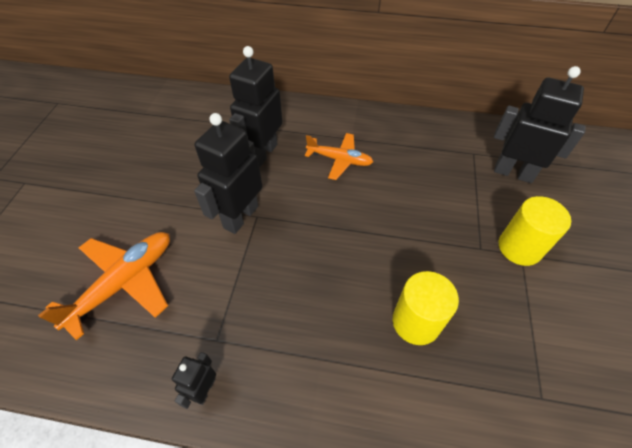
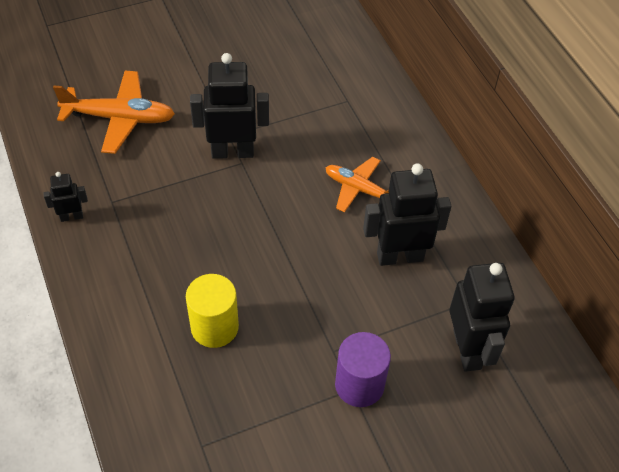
camera: 55 degrees right, 0 degrees up
(263, 153) = (318, 126): black robot -> black robot (400, 256)
(340, 160) = (359, 189): orange plane -> orange plane turned 135 degrees clockwise
(519, 247) = (359, 385): yellow cylinder -> purple cylinder

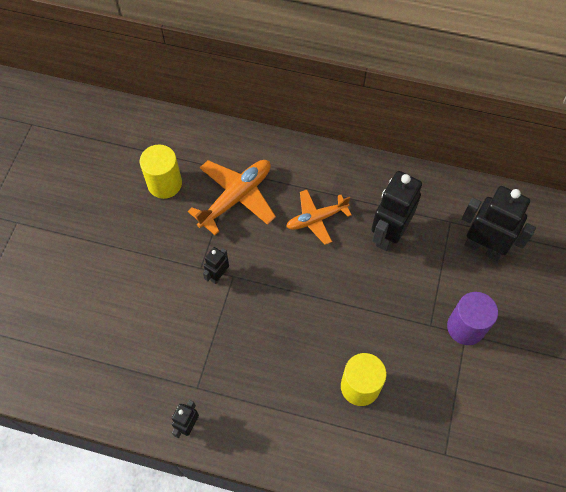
camera: 50 degrees left, 10 degrees up
(120, 118) = (119, 331): orange plane -> orange plane (236, 197)
(232, 152) = (218, 275): black robot -> black robot, size x0.50
(286, 62) = (164, 184): none -> yellow cylinder

